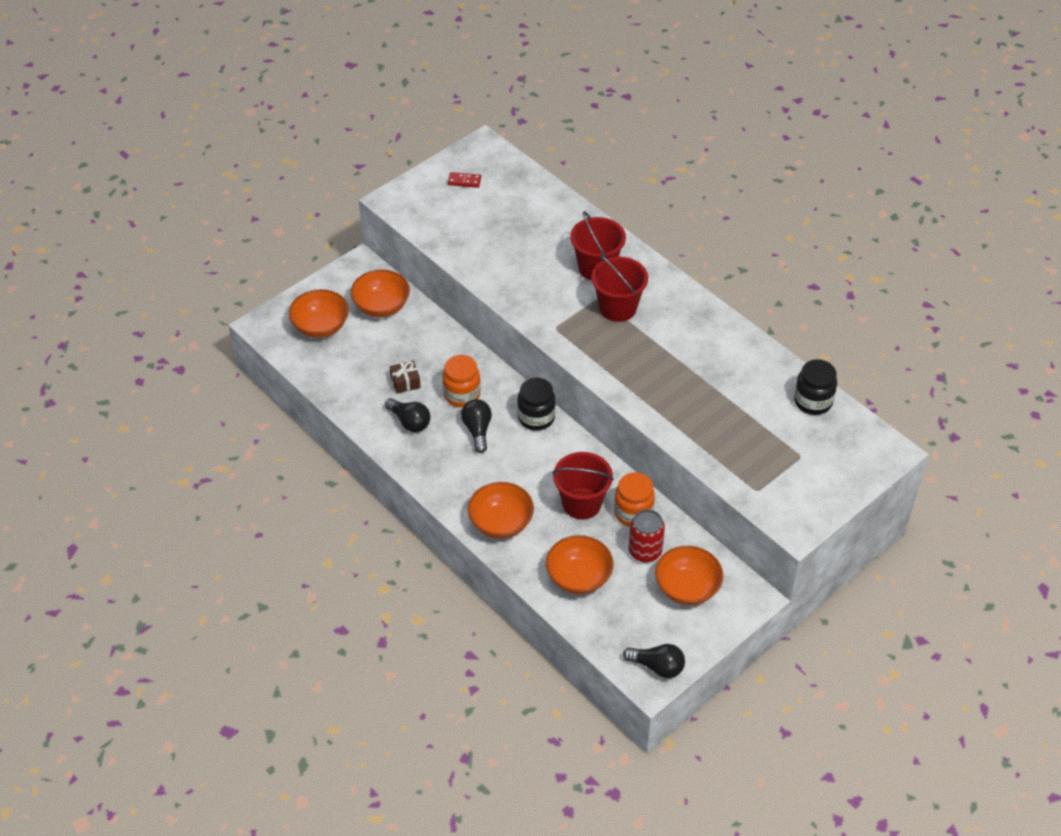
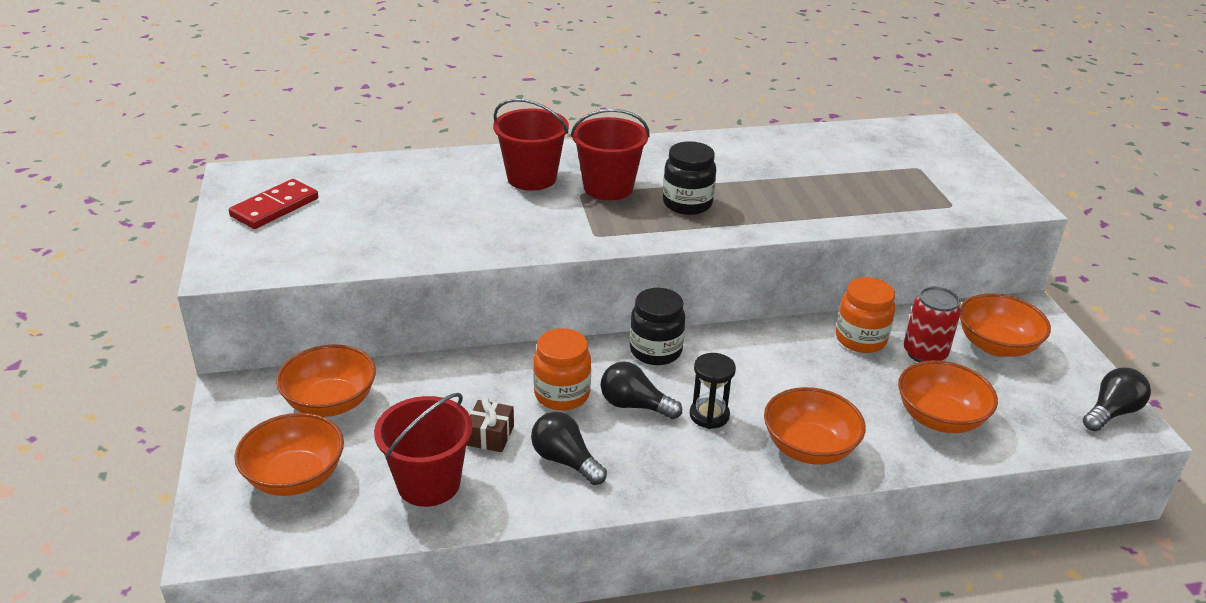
camera: 60 degrees left, 15 degrees down
(409, 422) = (565, 460): black light bulb -> black light bulb turned 120 degrees counterclockwise
(464, 181) = (275, 207): red domino -> red domino, size x1.70
(495, 467) = (709, 415): none -> black hourglass
(581, 503) = (820, 370): red bucket -> red bucket (429, 483)
(813, 401) = (847, 137): black jar -> black jar (687, 204)

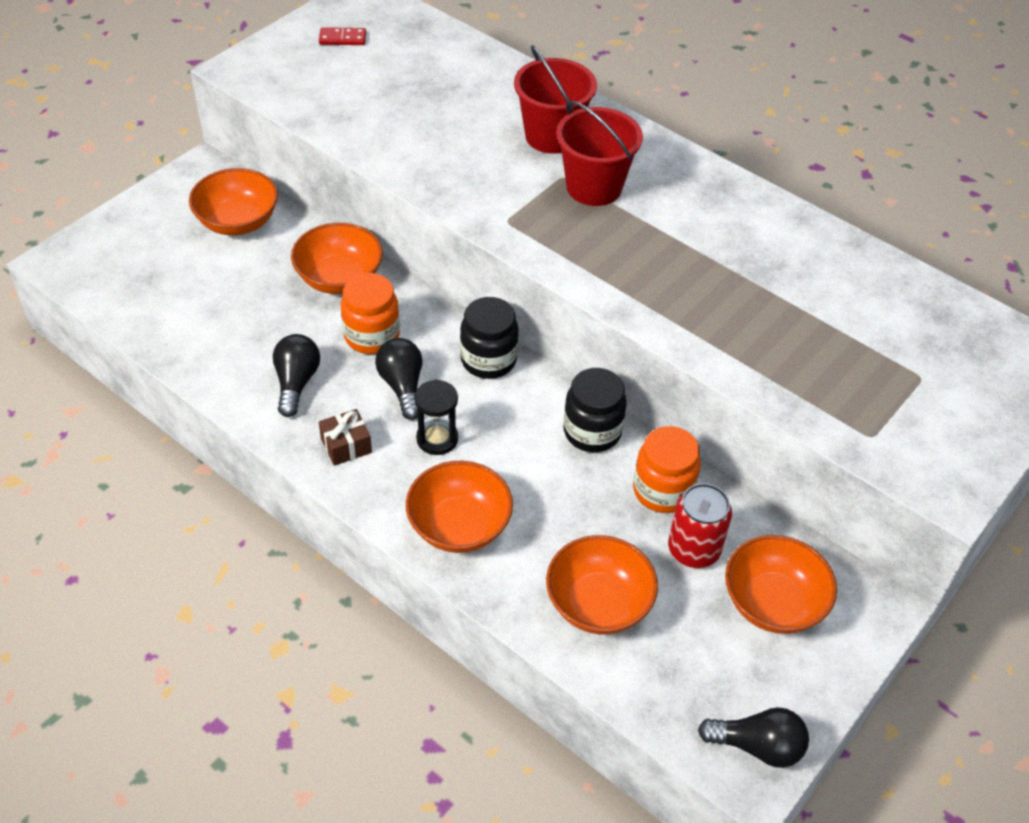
camera: 50 degrees right, 15 degrees up
(275, 207) = (342, 38): red domino -> red domino, size x0.59
(295, 477) = (148, 256): orange bowl -> orange bowl (339, 278)
(429, 483) = (203, 324): red bucket -> none
(490, 436) = (284, 325): brown gift -> brown gift (346, 445)
(687, 204) = (628, 248): black jar -> black jar (592, 432)

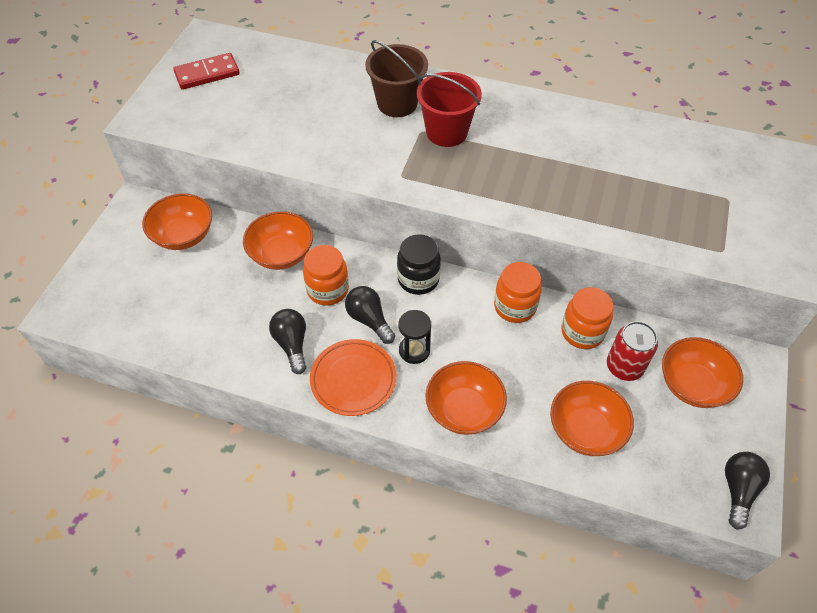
camera: 20 degrees left, 5 degrees up
(342, 38) = (207, 74): red domino -> red domino, size x1.70
(346, 445) = (353, 379): brown gift -> orange plate
(552, 136) = (397, 103): red bucket -> brown bucket
(592, 432) = (515, 307): black jar -> orange jar
(757, 746) = (738, 490): black light bulb -> black light bulb turned 60 degrees counterclockwise

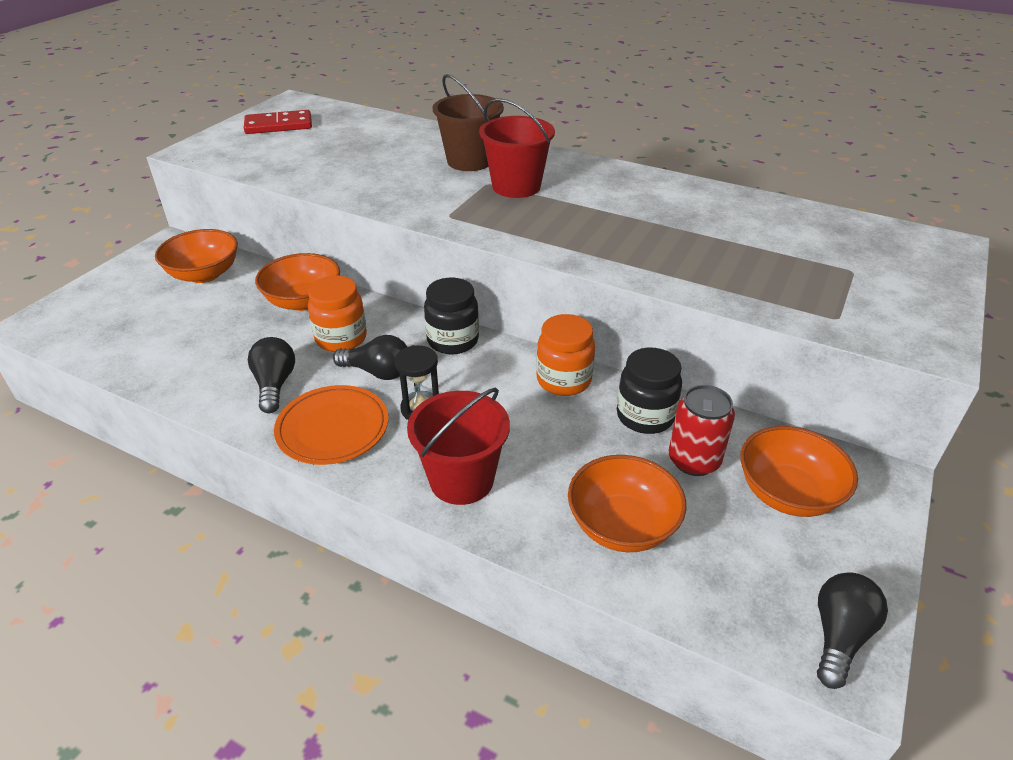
camera: 10 degrees right, 15 degrees down
(369, 320) = (378, 372): black light bulb -> black light bulb turned 135 degrees clockwise
(464, 410) = (461, 480): orange bowl -> red bucket
(582, 332) = (645, 416): orange jar -> black jar

